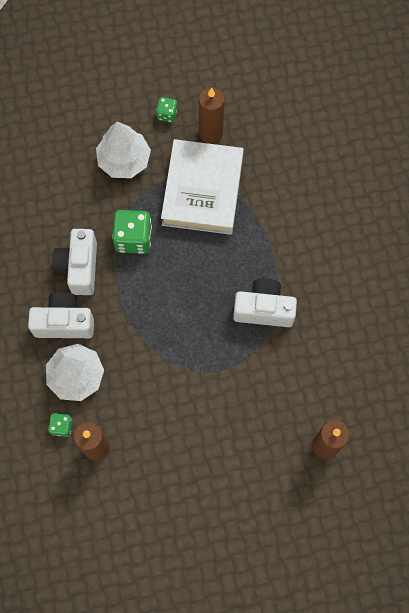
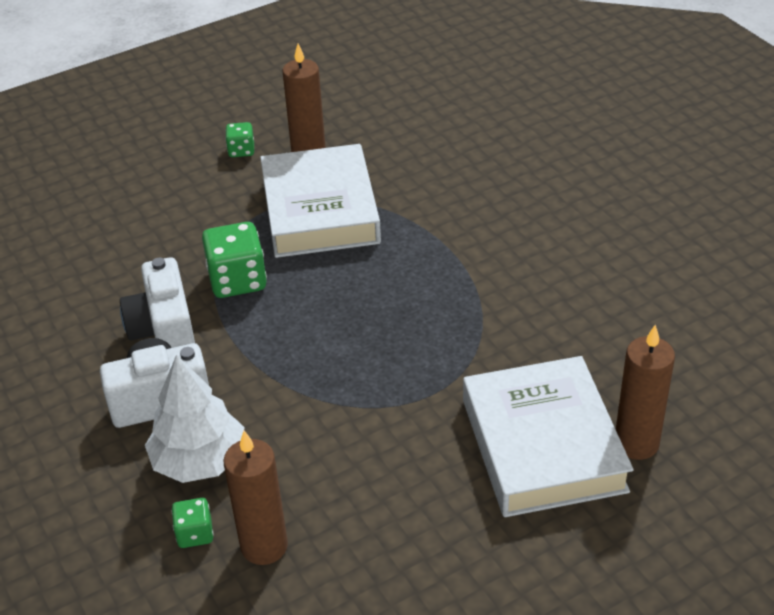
camera: 15 degrees left, 30 degrees down
(124, 160) = (196, 206): white tree -> none
(264, 309) = (463, 310): white camera -> none
(271, 429) = (543, 445): none -> white book

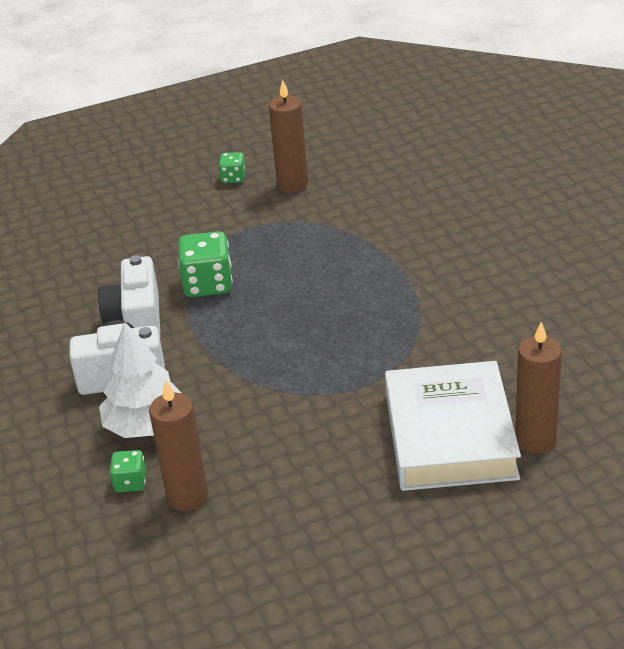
camera: 10 degrees right, 5 degrees down
(320, 210) = (293, 231): white book -> none

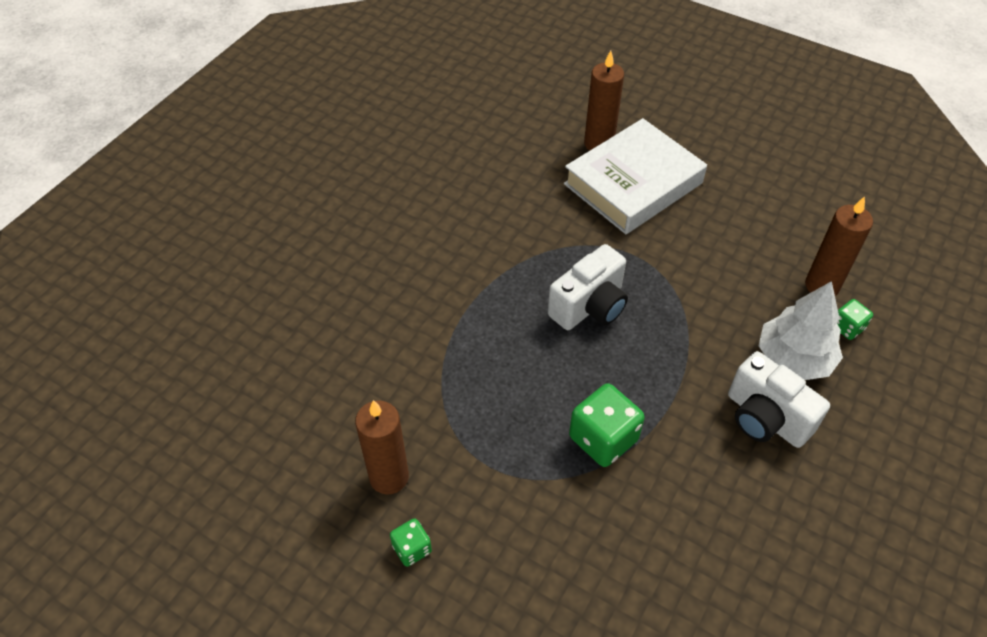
camera: 130 degrees left, 15 degrees up
(136, 321) = (698, 460): white camera -> white camera (589, 306)

